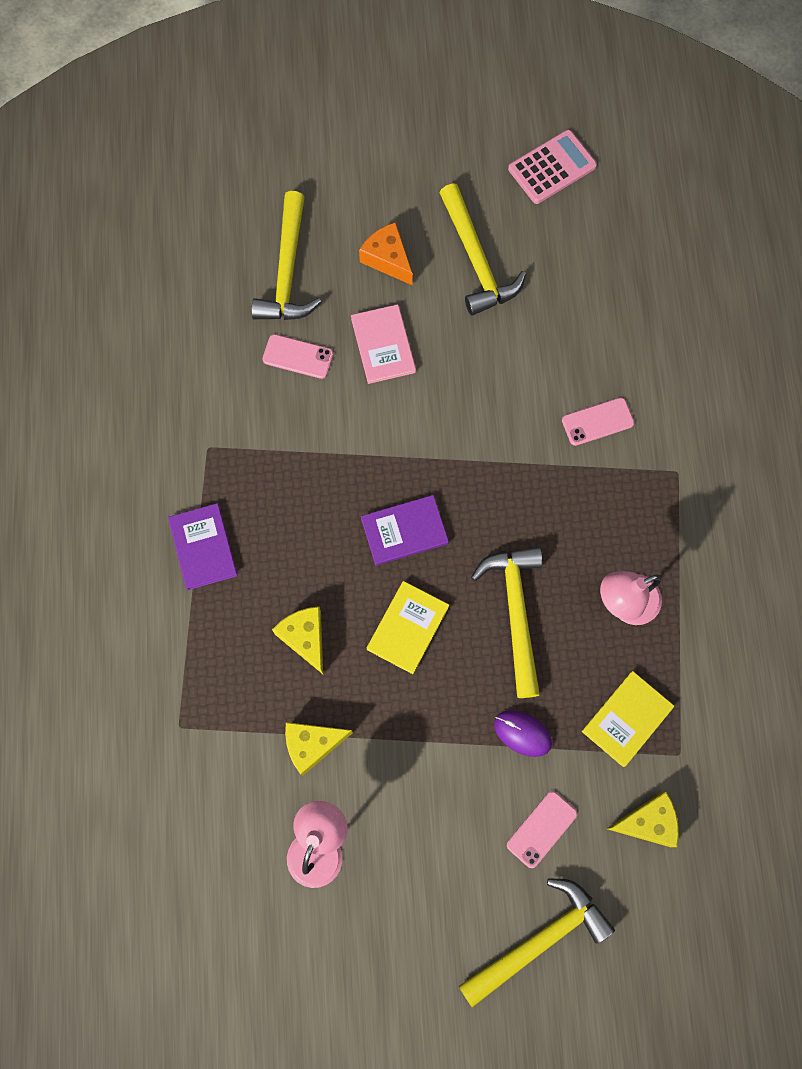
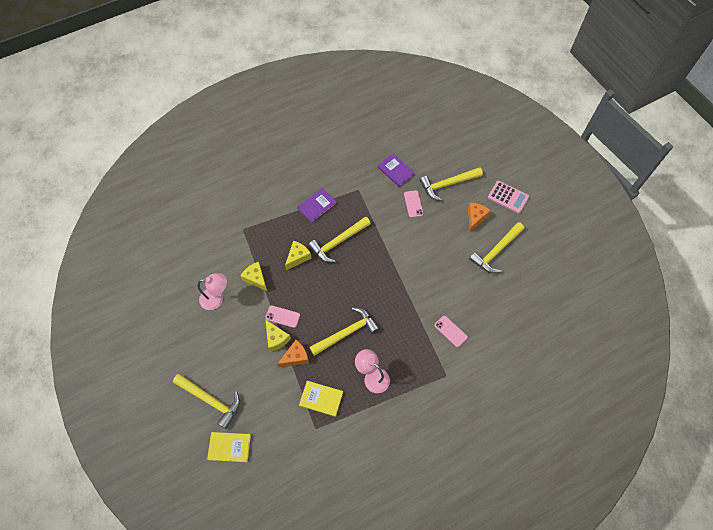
camera: 65 degrees right, 10 degrees down
(311, 542) = (338, 242): none -> yellow hammer
(383, 345) = (436, 232): pink book -> none
(404, 531) = (360, 274): purple book -> purple book (395, 171)
(407, 628) = (320, 293): yellow book -> yellow book (229, 447)
(522, 733) = (295, 357): purple mouse -> orange cheese
(542, 829) = (258, 382): pink phone -> pink phone (282, 316)
(552, 167) = (559, 263): pink calculator -> pink calculator (508, 197)
(647, 822) = (279, 426): yellow cheese -> yellow cheese (276, 338)

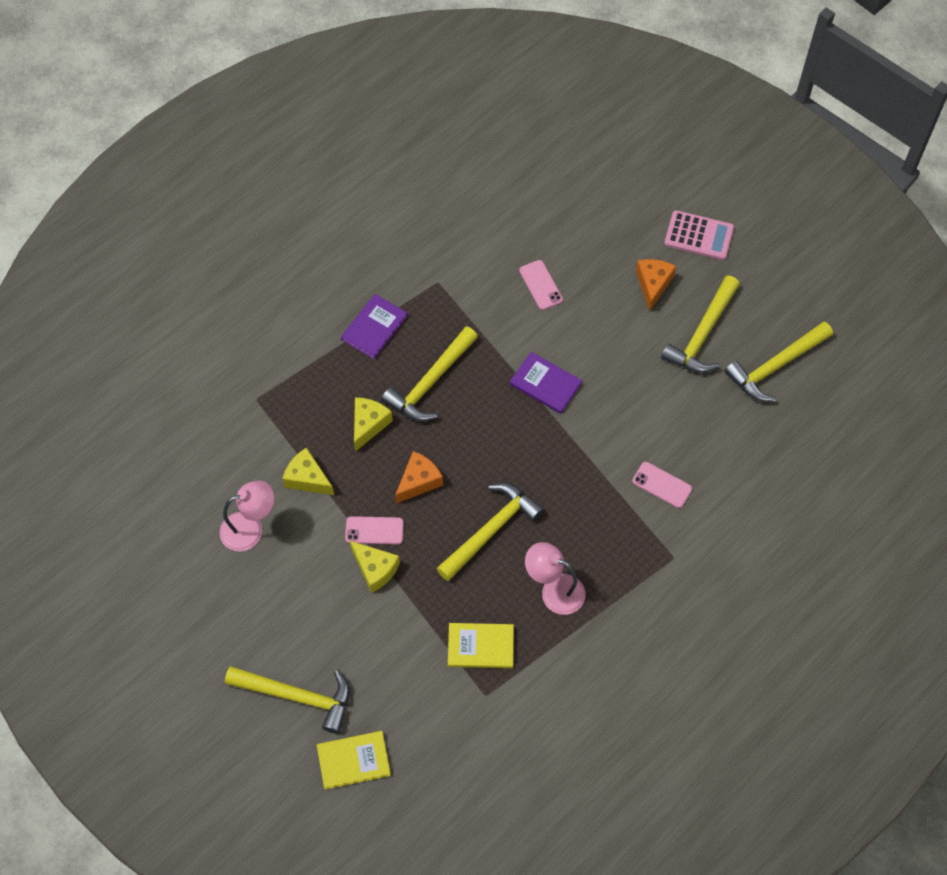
camera: 15 degrees left, 0 degrees up
(295, 357) = (417, 591): orange cheese -> orange cheese (418, 481)
(395, 171) = (493, 233): purple book -> purple book (545, 384)
(447, 184) = (590, 237): yellow hammer -> yellow hammer (775, 366)

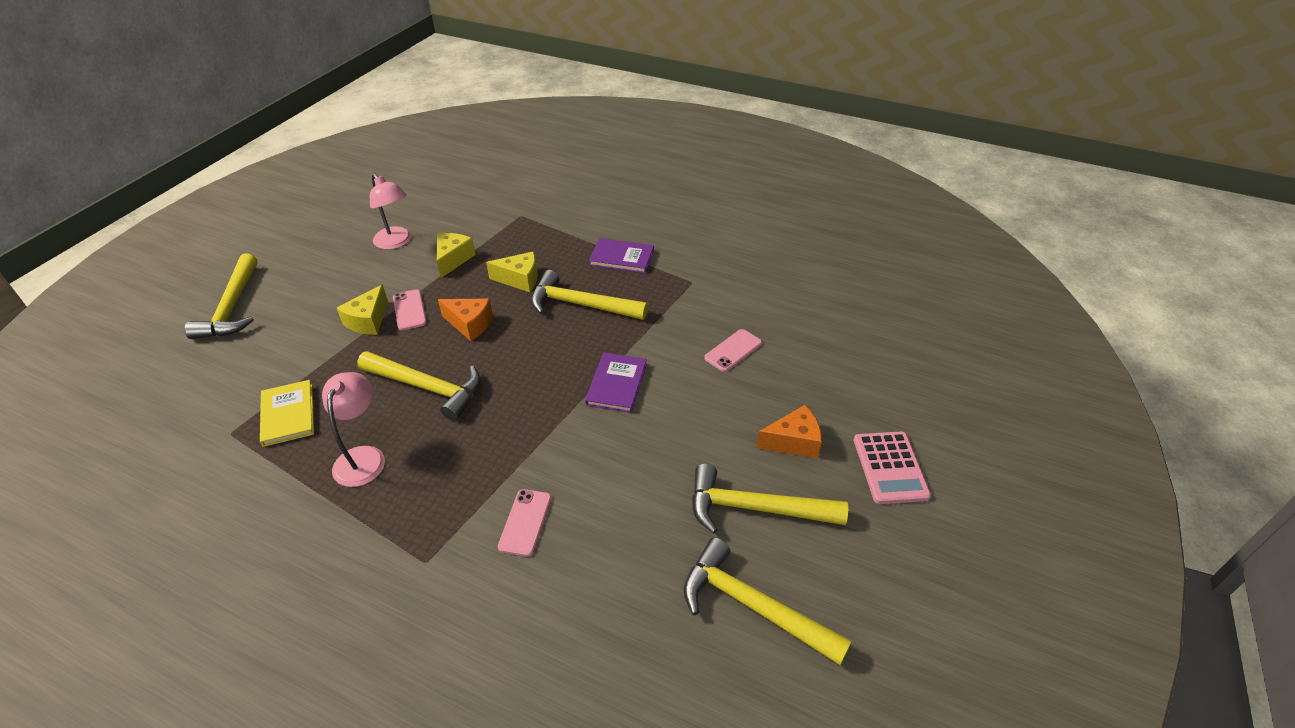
camera: 70 degrees right, 20 degrees down
(353, 760) = (162, 358): yellow book -> none

